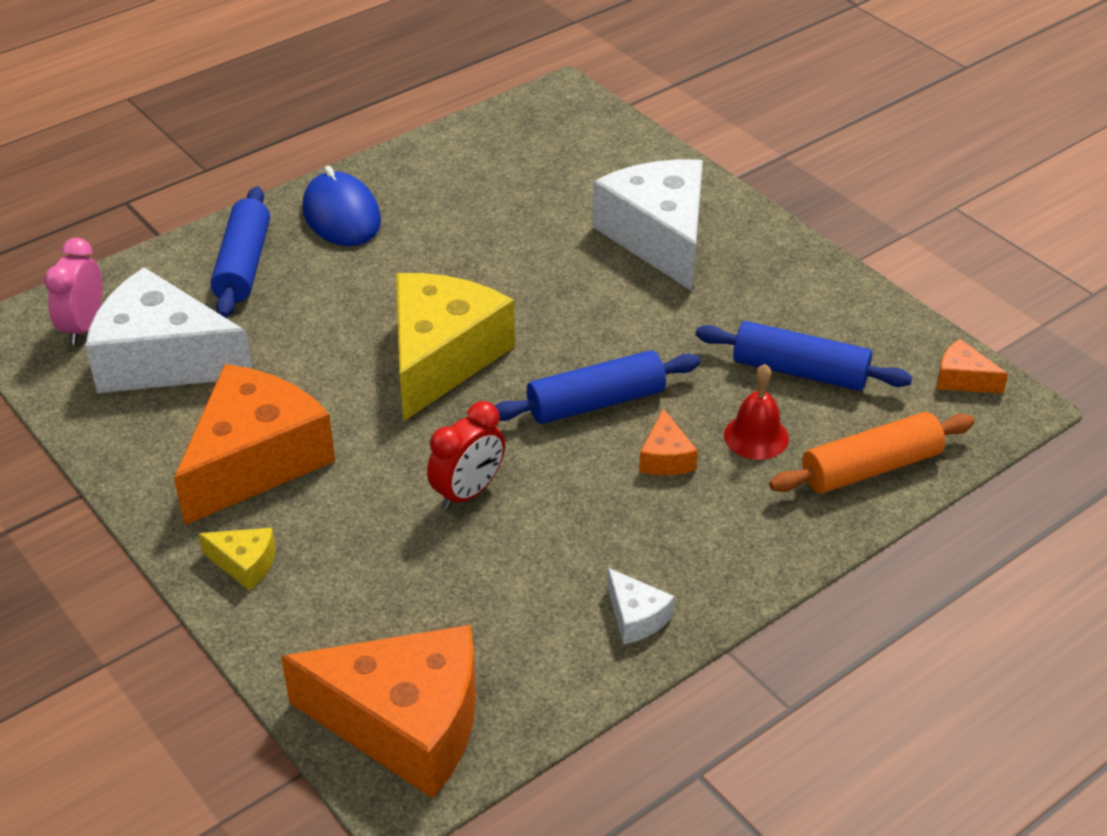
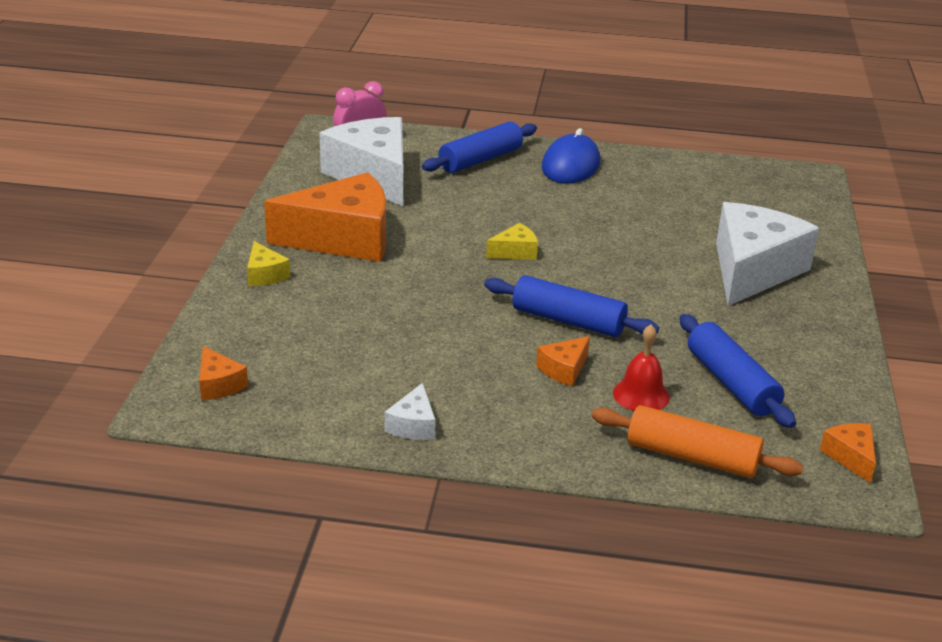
camera: 45 degrees right, 10 degrees down
(405, 724) = (219, 384): orange cheese -> orange cheese, size x0.42
(441, 357) = (515, 252): yellow cheese -> yellow cheese, size x0.42
(468, 492) = (423, 315): red clock -> none

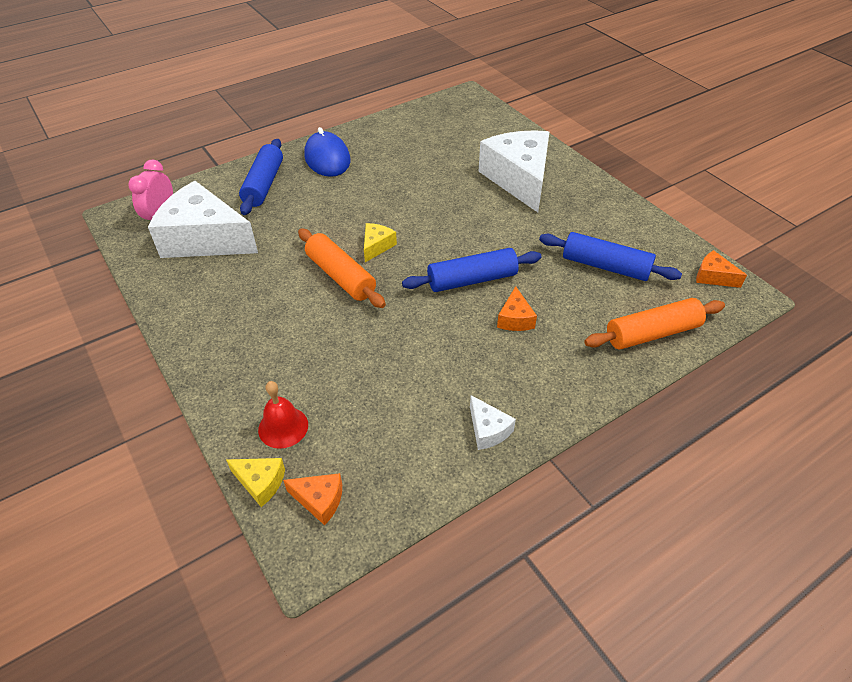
camera: 40 degrees left, 15 degrees up
(265, 274) = (230, 375): yellow cheese -> yellow cheese (260, 482)
(343, 238) = (249, 306): orange cheese -> none
(449, 257) = (340, 276): none -> orange rolling pin
(641, 395) = (575, 308): red bell -> red bell (283, 427)

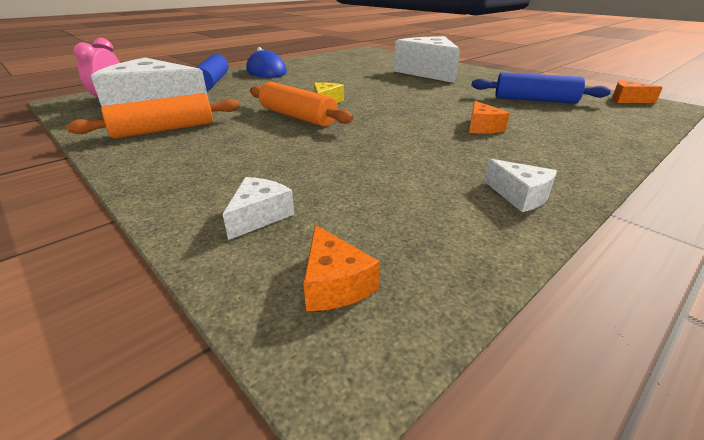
camera: 10 degrees left, 15 degrees down
(260, 482) = (235, 274): yellow cheese -> none
(283, 427) = (259, 216): red bell -> white cheese
(319, 500) = (334, 284): orange cheese -> orange cheese turned 60 degrees clockwise
(472, 280) = (425, 112): blue rolling pin -> none
(652, 333) = (615, 126): orange rolling pin -> orange rolling pin (164, 130)

